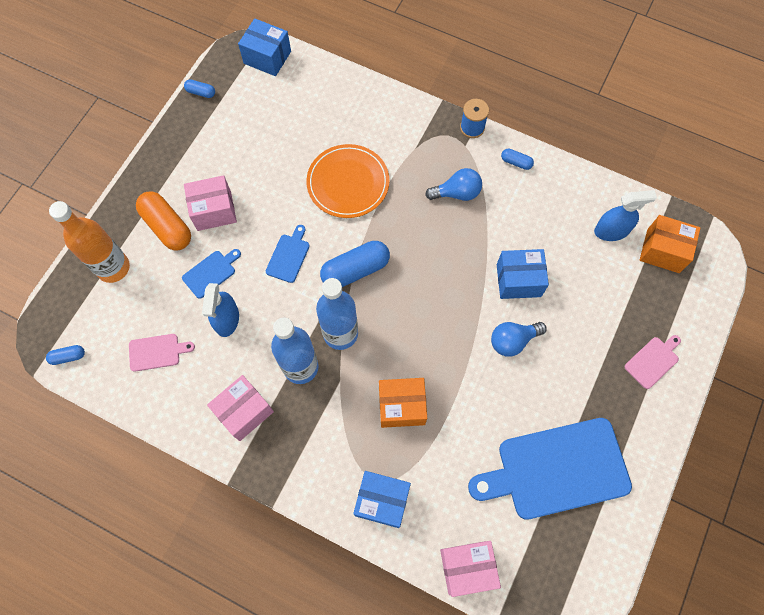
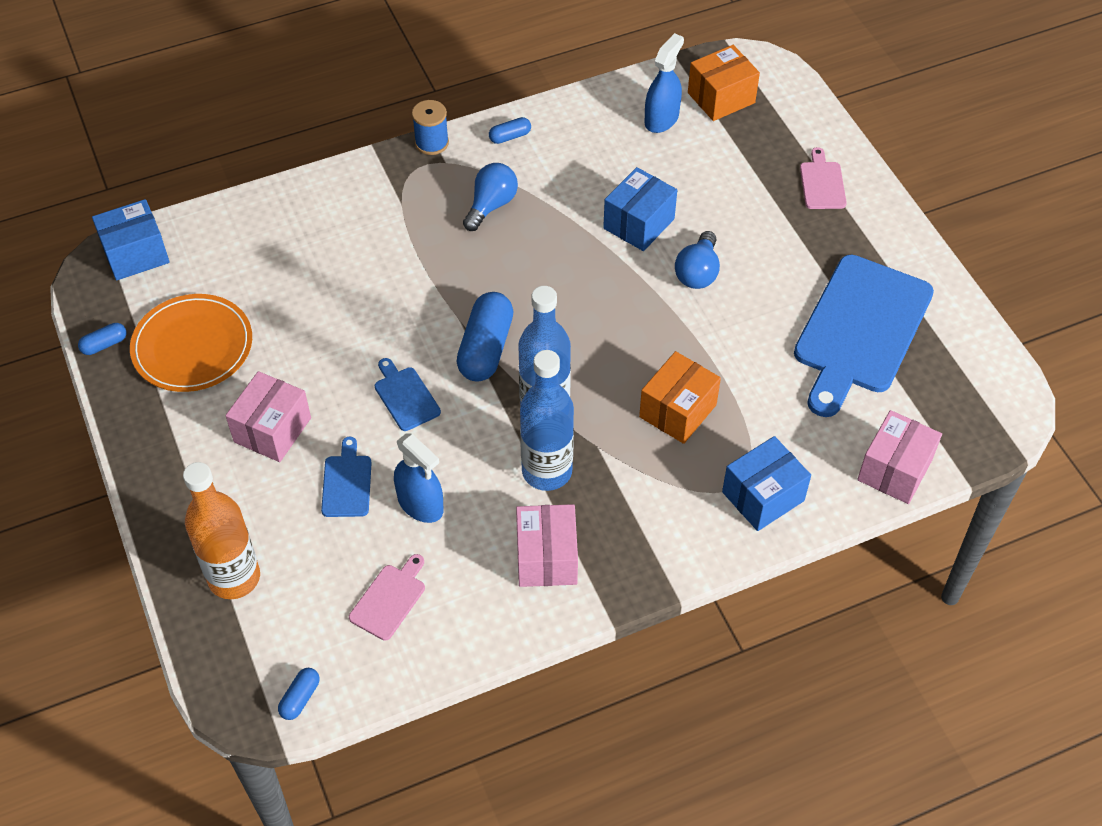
camera: 50 degrees left, 15 degrees down
(167, 227) = (242, 488): orange capsule -> none
(348, 183) = (377, 286): orange plate -> orange plate (192, 346)

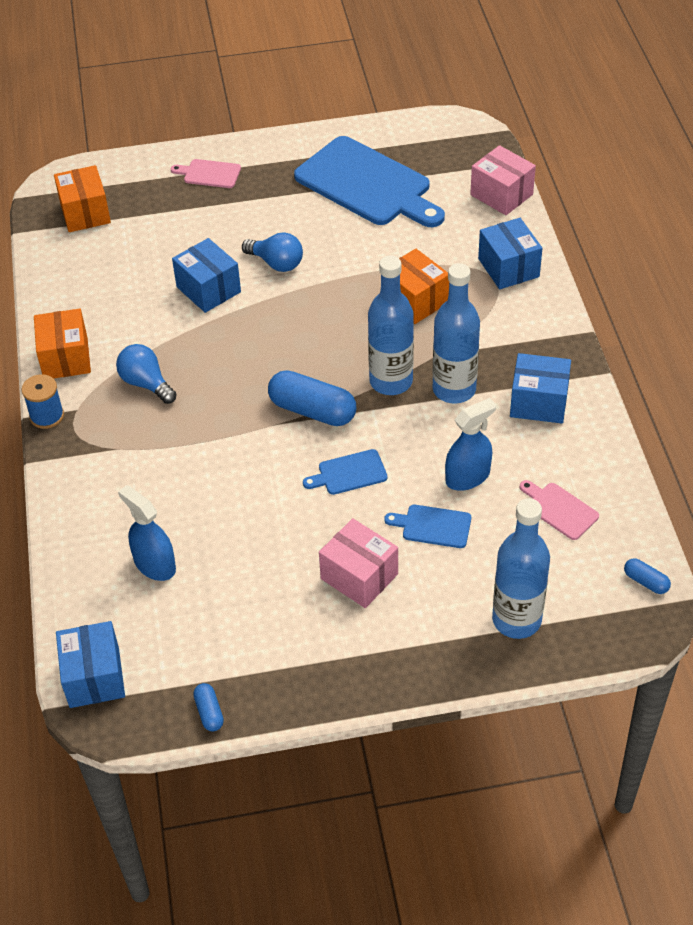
camera: 75 degrees left, 5 degrees down
(192, 346) = (237, 634): orange plate -> none
(234, 577) = (516, 620): orange bottle -> blue bottle
(510, 136) = (65, 358): blue capsule -> orange box
(546, 558) = (538, 402): pink box -> blue box
(661, 119) = (92, 254): blue spray bottle -> blue spray bottle (154, 564)

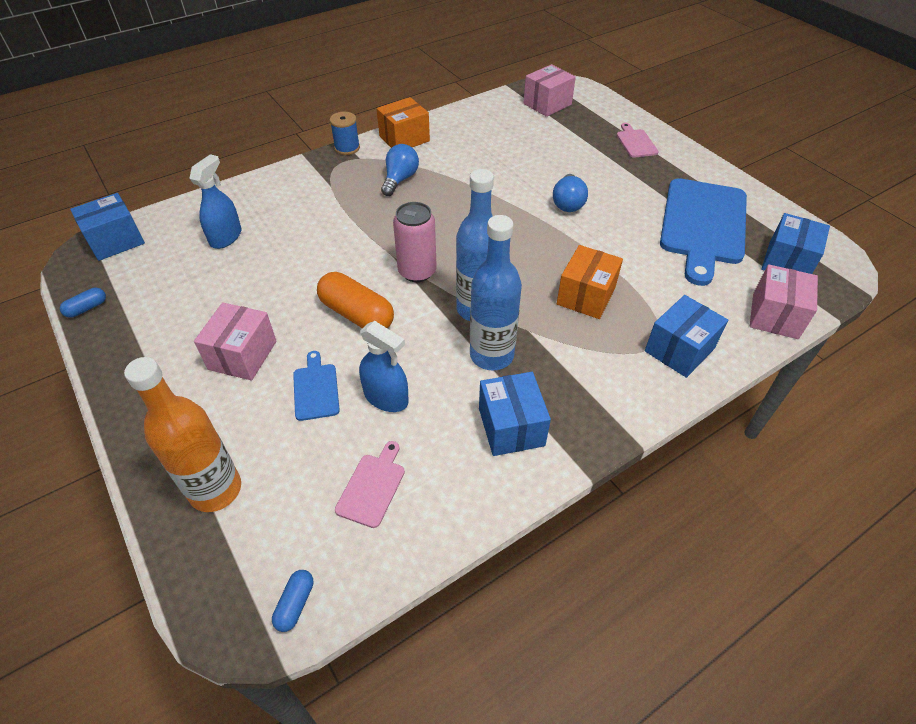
camera: 65 degrees right, 0 degrees up
(85, 213) = (547, 104): orange box -> pink box
(208, 289) = (514, 179): blue box -> blue box (787, 262)
(312, 410) = (417, 271): blue capsule -> pink can
(349, 473) = (357, 314): blue cutting board -> orange capsule
(516, 620) = (215, 490): blue bottle -> orange bottle

